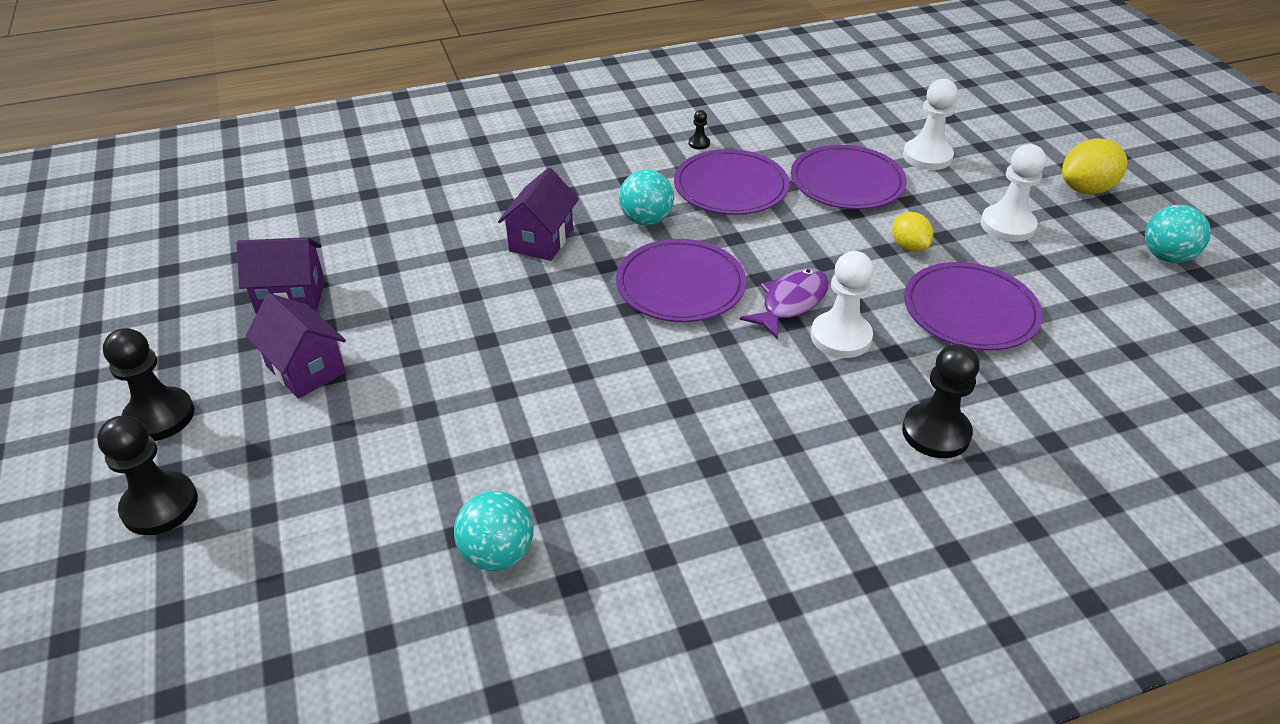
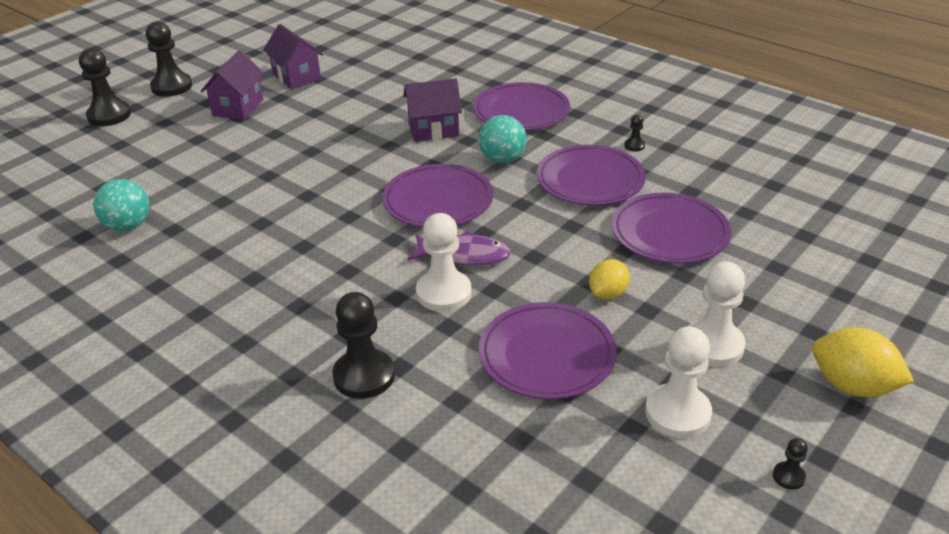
camera: 60 degrees right, 5 degrees down
(569, 176) = (521, 111): none -> purple plate
(927, 156) = (774, 265): white pawn -> white pawn (677, 413)
(1166, 257) = (788, 476): turquoise ball -> black pawn

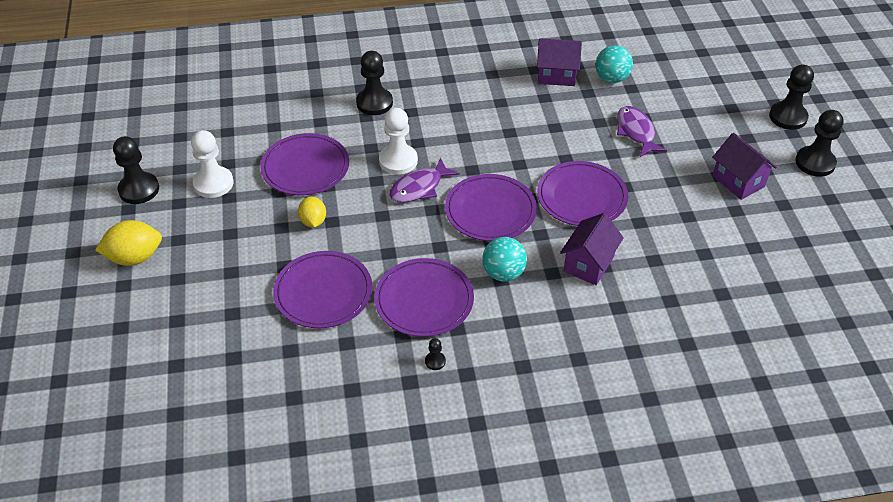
camera: 130 degrees right, 10 degrees up
(217, 176) = (636, 132): none -> purple fish
(296, 77) = (769, 237): purple house -> purple house (556, 75)
(521, 111) = (563, 334): purple plate -> purple plate (582, 197)
(713, 345) = (226, 230): white pawn -> none
(788, 476) = (139, 189): black pawn -> black pawn, size x2.22

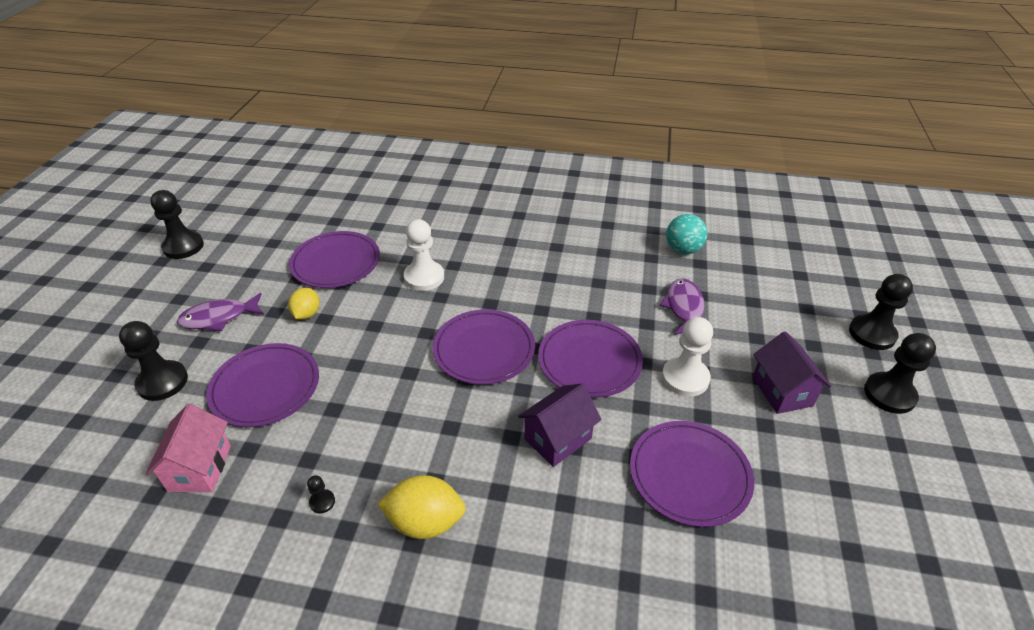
camera: 20 degrees right, 5 degrees down
(134, 257) = (131, 305): yellow lemon -> yellow lemon (425, 522)
(213, 183) = (247, 257): white pawn -> white pawn (685, 378)
(316, 368) = (200, 468): none -> pink house
(374, 103) = (436, 221): black pawn -> black pawn (162, 382)
(419, 188) = (428, 308): purple fish -> purple fish (219, 318)
(424, 300) = (357, 426): purple plate -> purple plate (689, 475)
(503, 273) = (458, 421): turquoise ball -> none
(556, 75) = (626, 234): purple house -> none

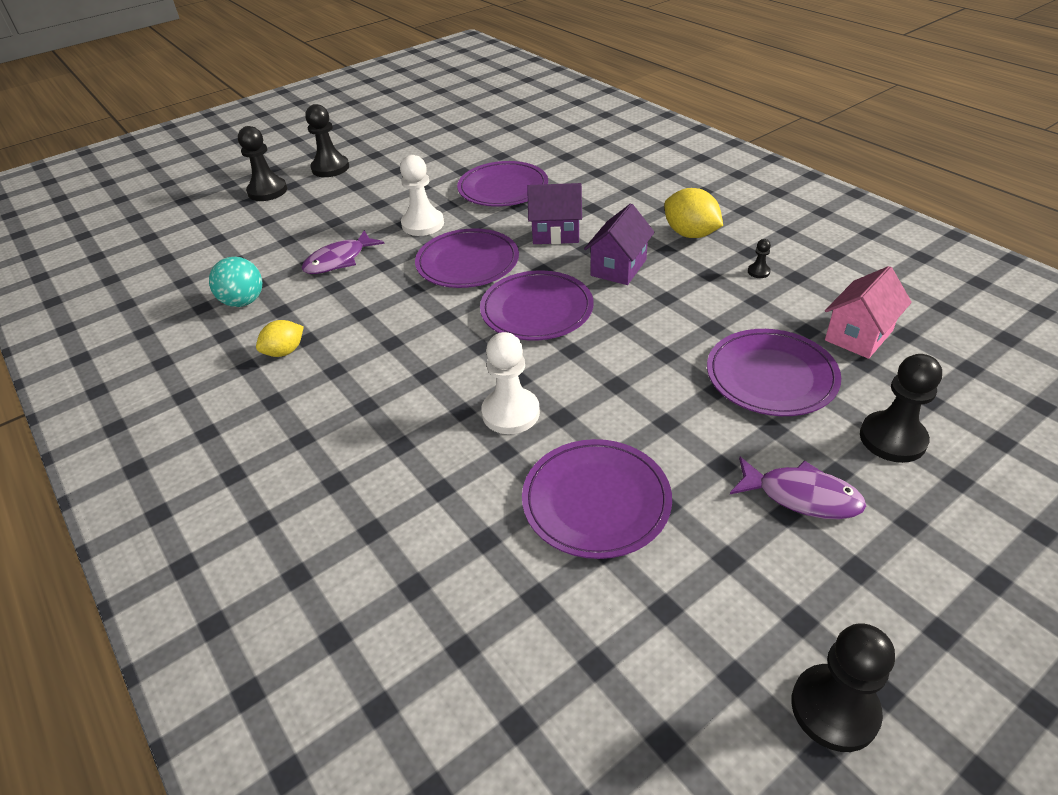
camera: 135 degrees left, 0 degrees up
(307, 314) = (682, 439): yellow lemon -> yellow lemon (284, 352)
(782, 391) = (381, 193): purple house -> purple house (618, 268)

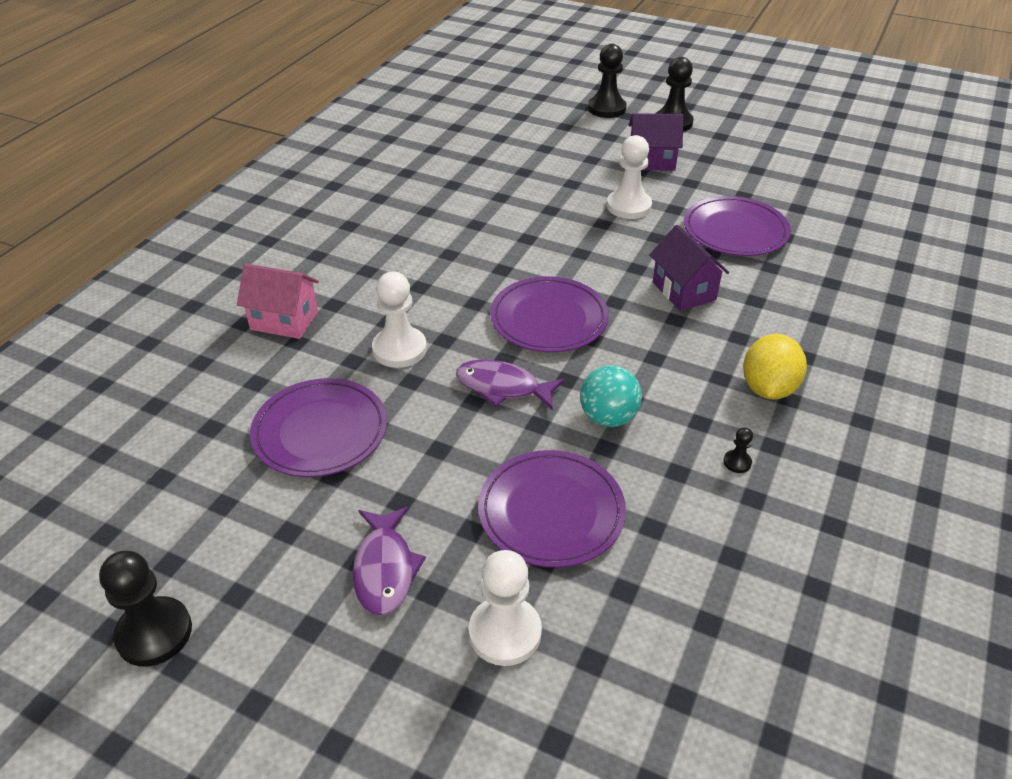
camera: 60 degrees right, 0 degrees up
(243, 302) = (451, 164): turquoise ball -> turquoise ball (608, 417)
(284, 352) = (405, 207): yellow lemon -> none
(339, 260) = (537, 184): purple fish -> purple fish (503, 387)
(467, 262) = (590, 253): purple plate -> none
(618, 268) = (658, 351): purple house -> purple house (651, 161)
(858, 335) = (673, 576): pink house -> pink house (284, 321)
(892, 439) = (505, 632): black pawn -> white pawn

